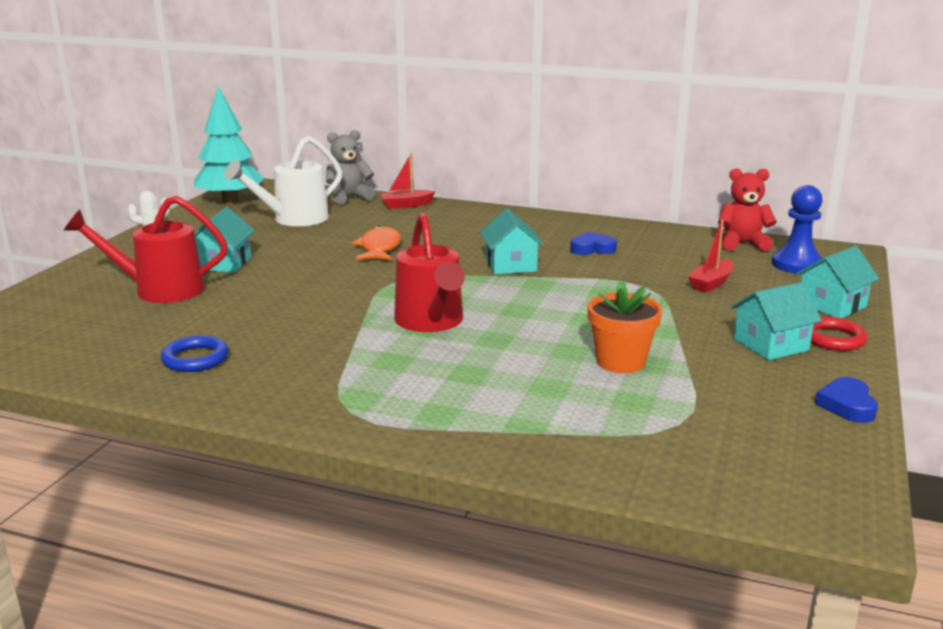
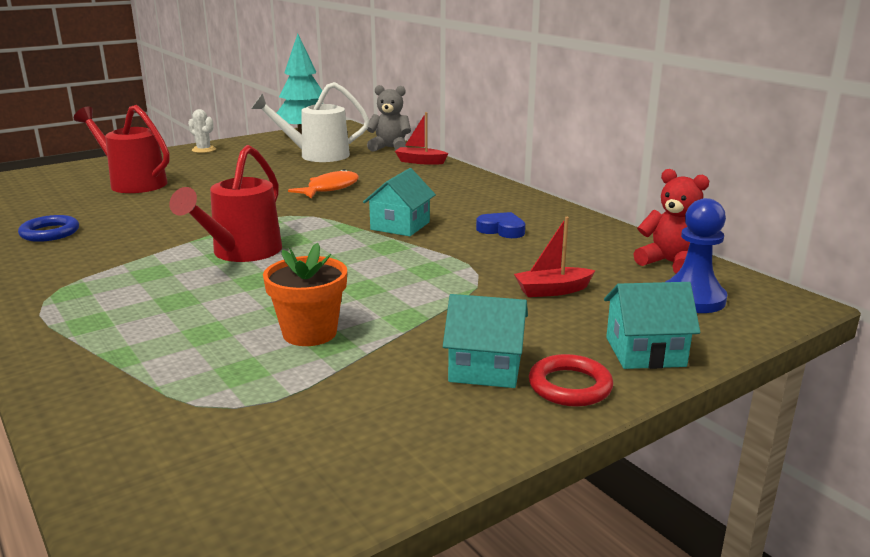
camera: 35 degrees right, 0 degrees up
(223, 263) = (206, 175): turquoise house -> none
(847, 405) = (432, 461): blue heart -> none

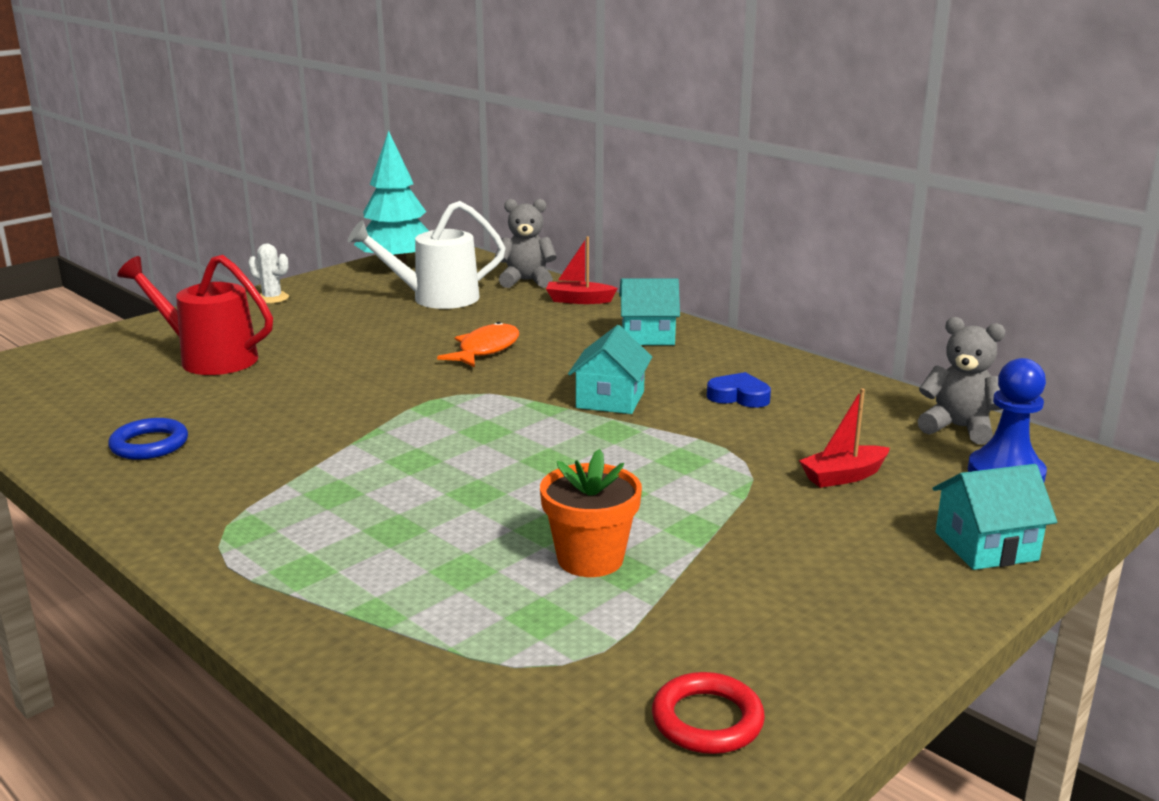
camera: 10 degrees left, 0 degrees up
(241, 253) = (431, 455): red watering can -> none
(485, 368) = (821, 584): turquoise house -> turquoise house (648, 336)
(570, 386) = (926, 597): red ring -> red ring (707, 720)
(670, 263) = (958, 428): red teddy bear -> grey teddy bear

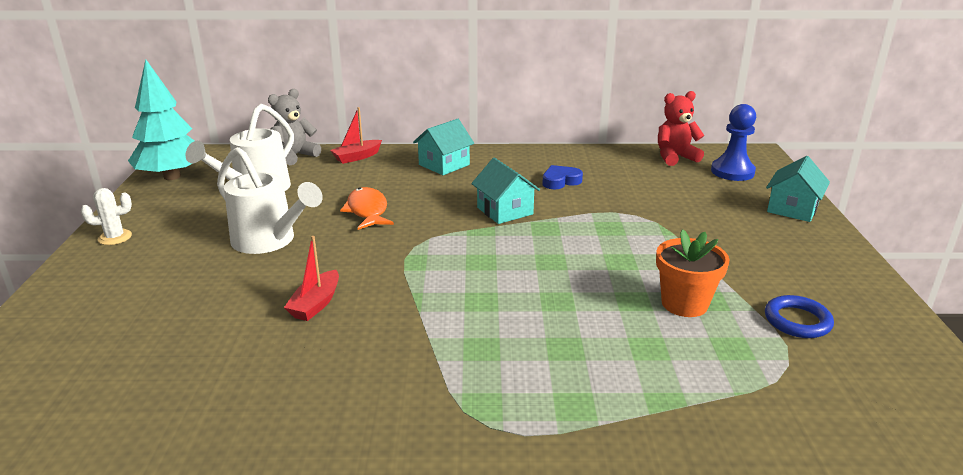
camera: 45 degrees left, 5 degrees up
(149, 444) = (271, 392): blue ring -> blue ring (797, 321)
(209, 358) = (166, 305): red watering can -> none
(361, 343) = (269, 241): none -> white watering can
(707, 720) = (882, 349): red ring -> none
(843, 476) = (685, 202): red boat -> red boat (316, 304)
(958, 428) = (675, 157): grey teddy bear -> red teddy bear

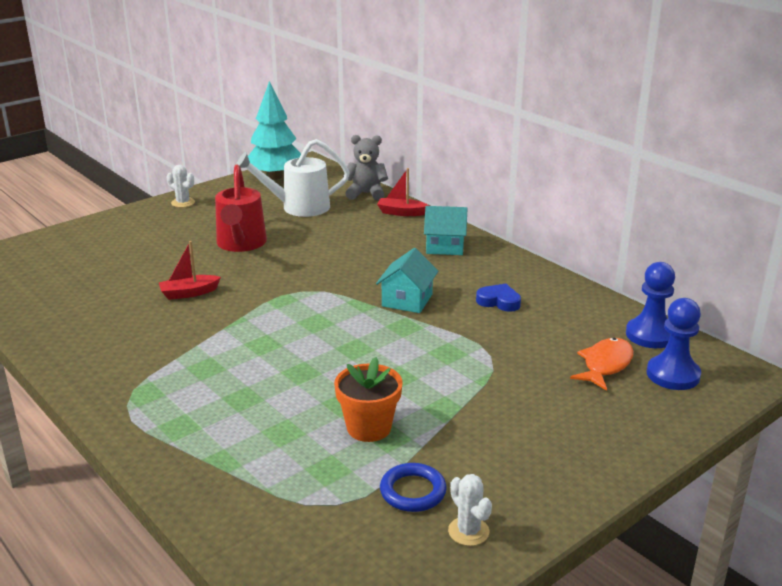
camera: 50 degrees right, 0 degrees up
(269, 241) = (240, 244): white watering can -> red watering can
(367, 211) = (327, 254): orange fish -> orange fish (605, 365)
(675, 157) = (650, 335): red teddy bear -> blue pawn
(792, 209) = (641, 432): turquoise house -> none
(869, 319) = (468, 531): none -> white cactus

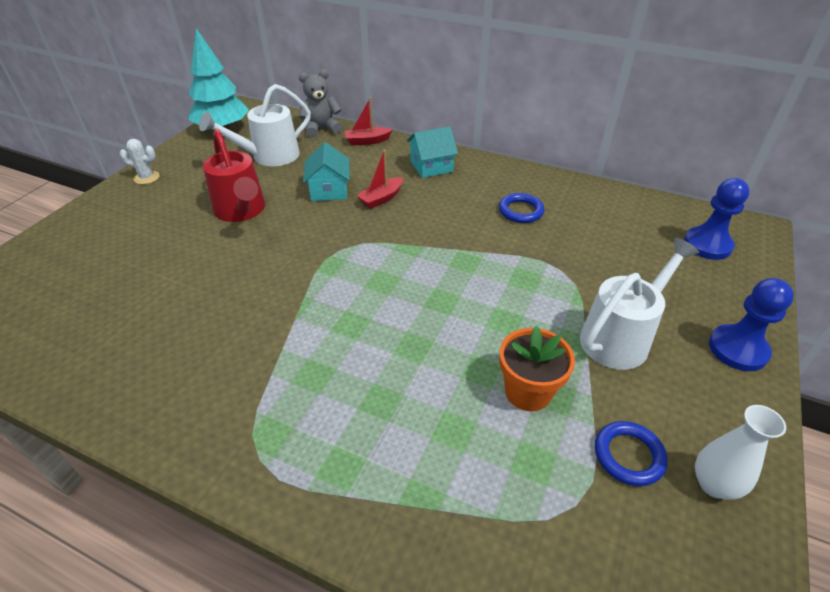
camera: 25 degrees left, 15 degrees up
(189, 293) = (228, 284): red boat -> red boat (381, 198)
(407, 300) = (445, 232): turquoise house -> turquoise house (329, 190)
(468, 531) = (714, 484): white cactus -> white vase
(495, 417) = (621, 337): none -> white watering can
(499, 301) = (520, 211): blue heart -> blue ring
(605, 365) = (653, 251): orange fish -> none
(650, 335) = (658, 211): blue pawn -> blue pawn (738, 349)

